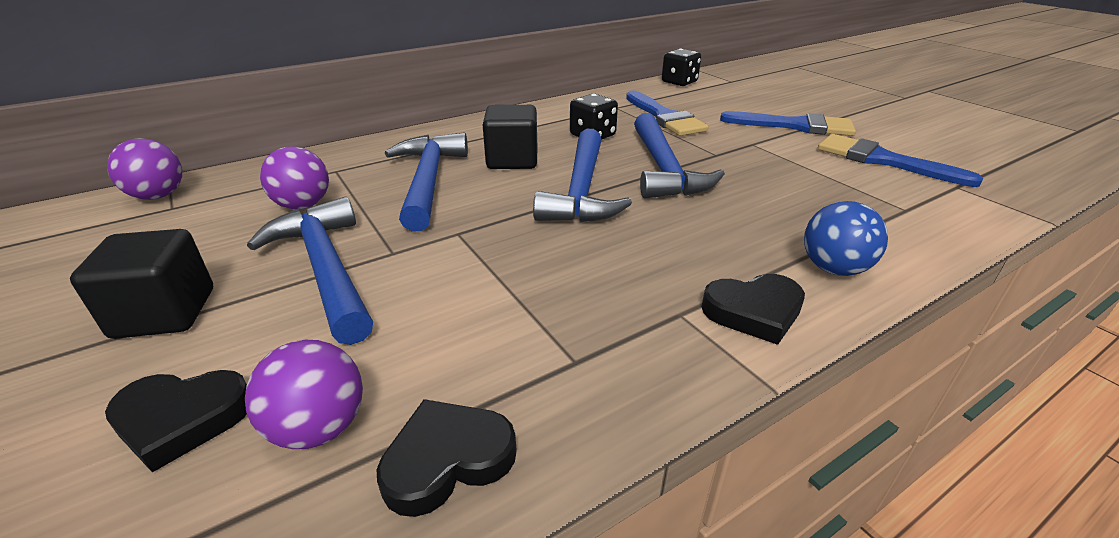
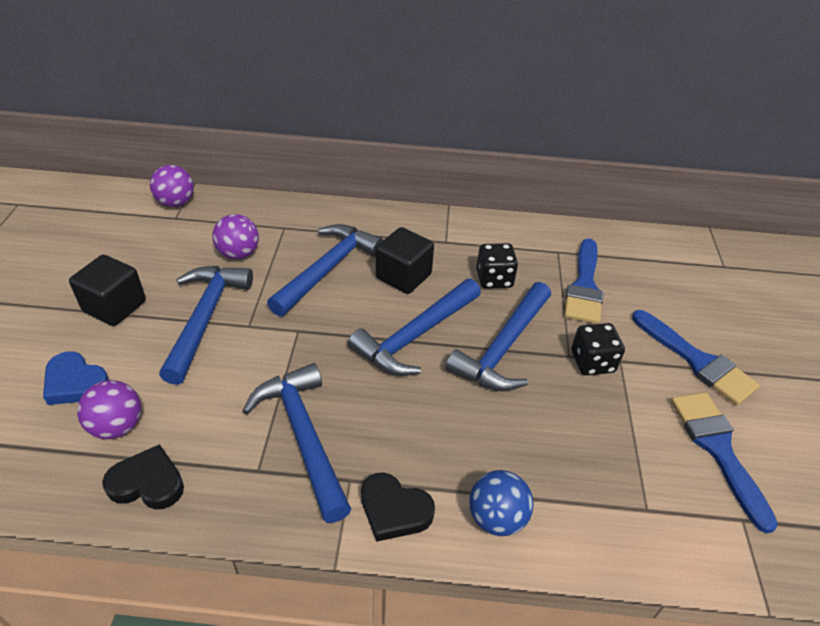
camera: 35 degrees right, 10 degrees up
(182, 419) = (75, 383): black heart -> blue heart
(584, 306) = (304, 436): none -> blue hammer
(679, 82) = (664, 243): black dice -> black dice (592, 362)

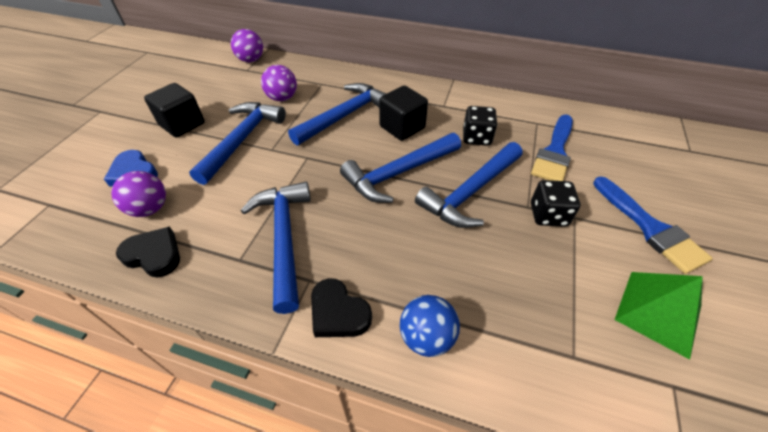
camera: 15 degrees right, 5 degrees up
(718, 449) = (658, 312): blue brush -> green pyramid

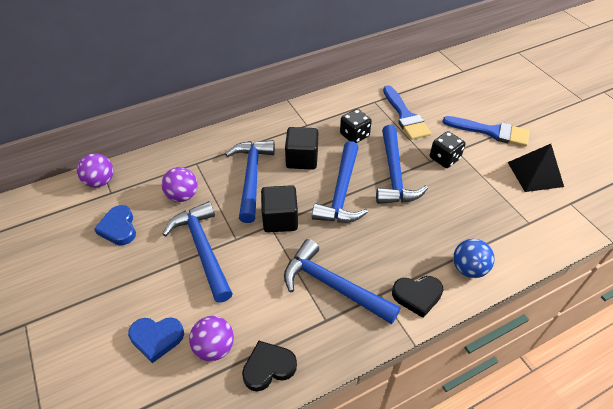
camera: 45 degrees left, 0 degrees up
(182, 124) = (131, 275): black cube -> black cube (280, 219)
(219, 92) = (119, 228): none -> blue heart
(658, 312) = (535, 174): green pyramid -> black pyramid

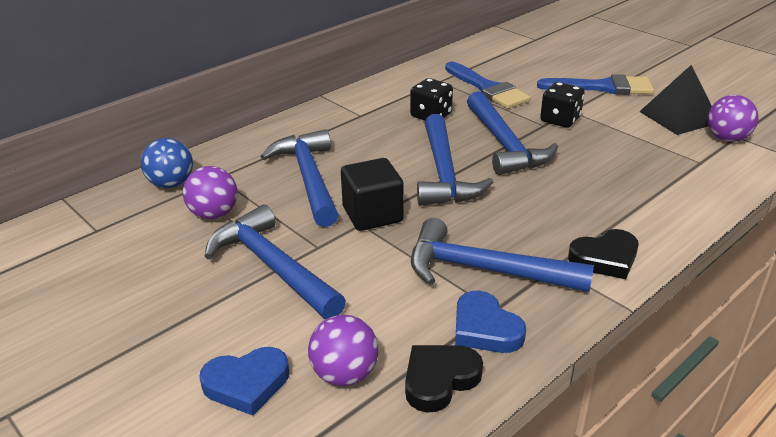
camera: 15 degrees left, 15 degrees down
(100, 181) = (74, 220): purple ball -> purple ball (726, 138)
(119, 228) = (127, 267): blue heart -> blue heart (485, 328)
(302, 159) = (371, 149): black cube -> none
(468, 268) = (654, 218): blue ball -> blue ball (171, 184)

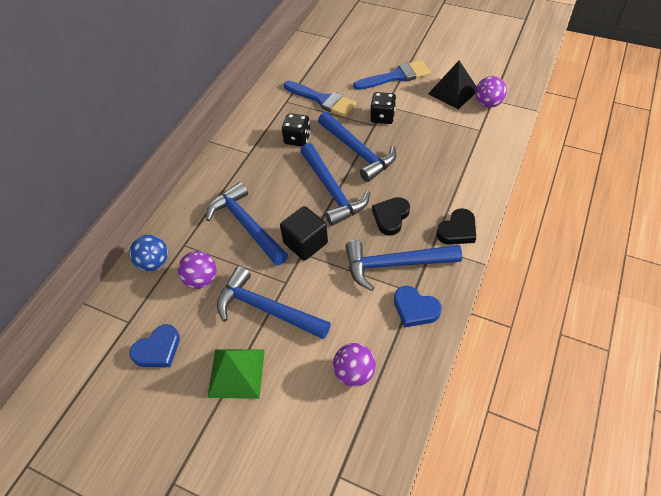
camera: 20 degrees left, 20 degrees up
(183, 321) = (236, 373): none -> green pyramid
(247, 384) = (302, 402): blue heart -> blue heart (158, 349)
(439, 379) = (407, 355): black heart -> black heart (390, 217)

